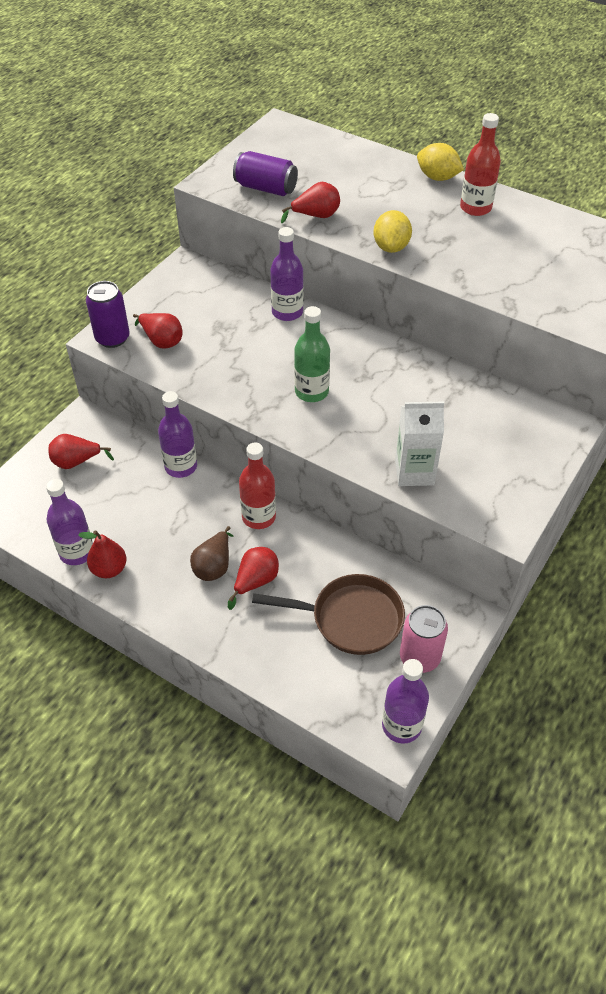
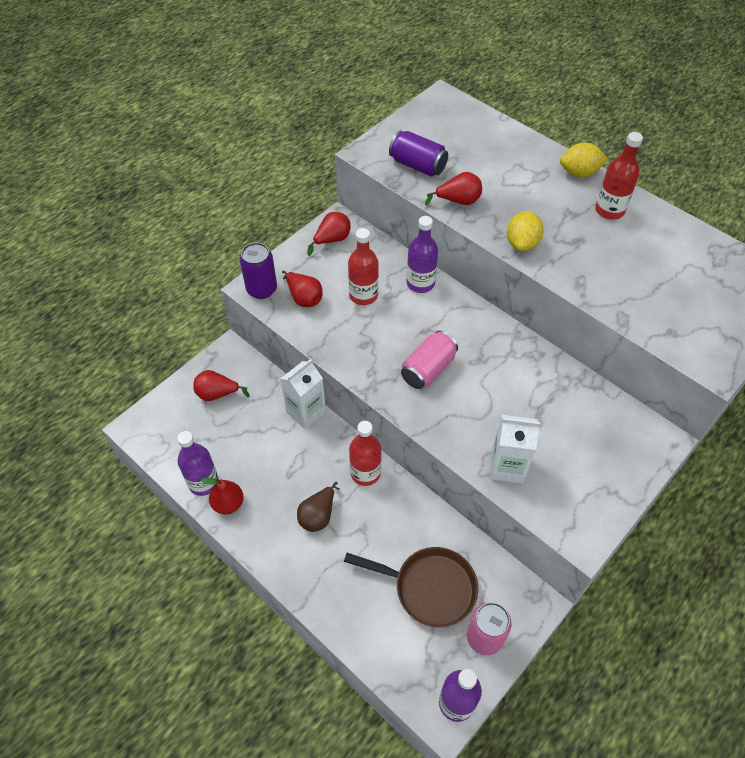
camera: 10 degrees right, 5 degrees up
(181, 466) = (306, 412): purple bottle -> white carton
(227, 331) = (363, 295): none -> red bottle
(255, 581) = (352, 537): red pear -> red pear (332, 240)
(311, 392) = (428, 369): green bottle -> pink can
(437, 177) = (579, 173): yellow lemon -> yellow lemon turned 45 degrees counterclockwise

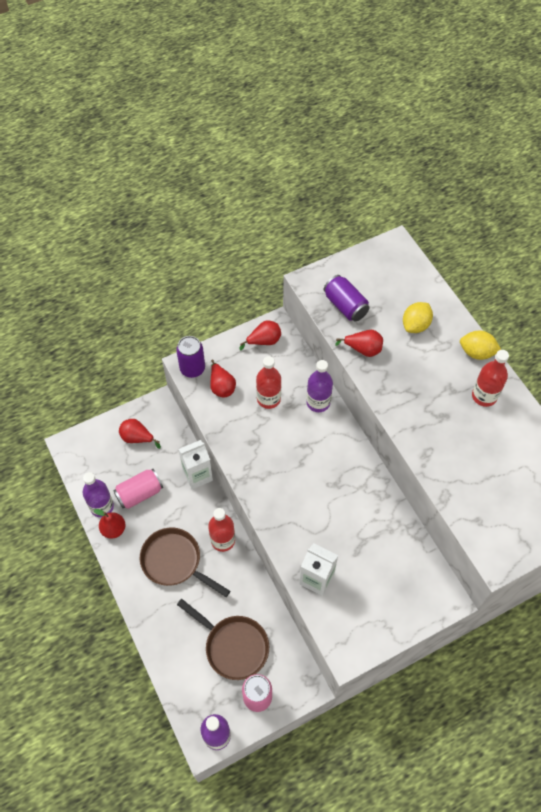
camera: 20 degrees right, 5 degrees up
(318, 515) = (175, 561): brown pear -> brown pan
(428, 369) = (292, 479): pink can -> pink can (139, 493)
(522, 243) = (396, 404): yellow lemon -> yellow lemon (415, 325)

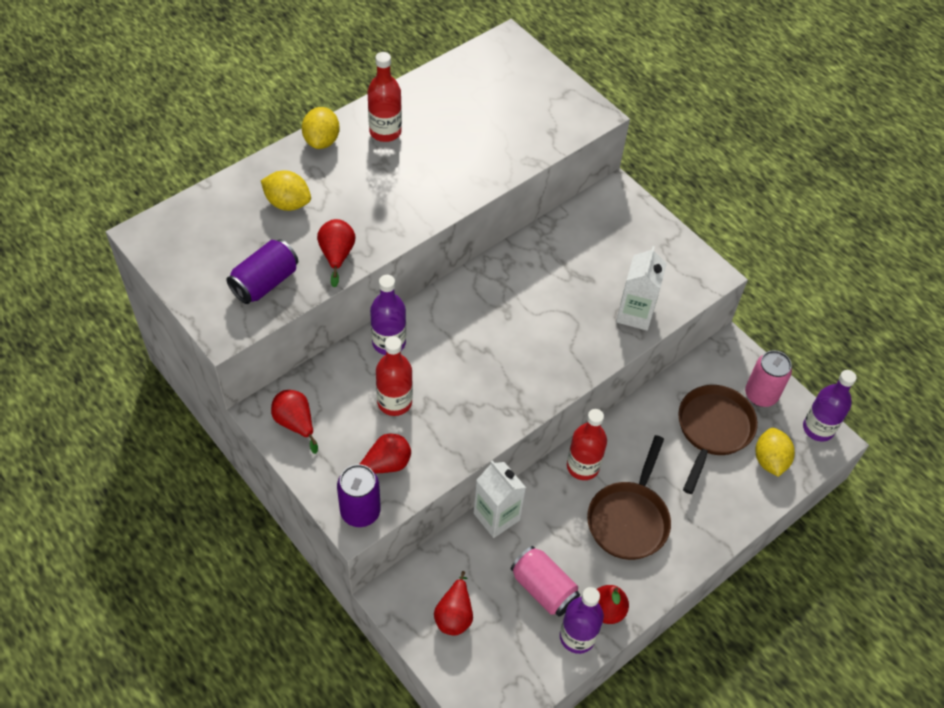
camera: 105 degrees left, 5 degrees down
(197, 683) = (770, 460): none -> yellow lemon

